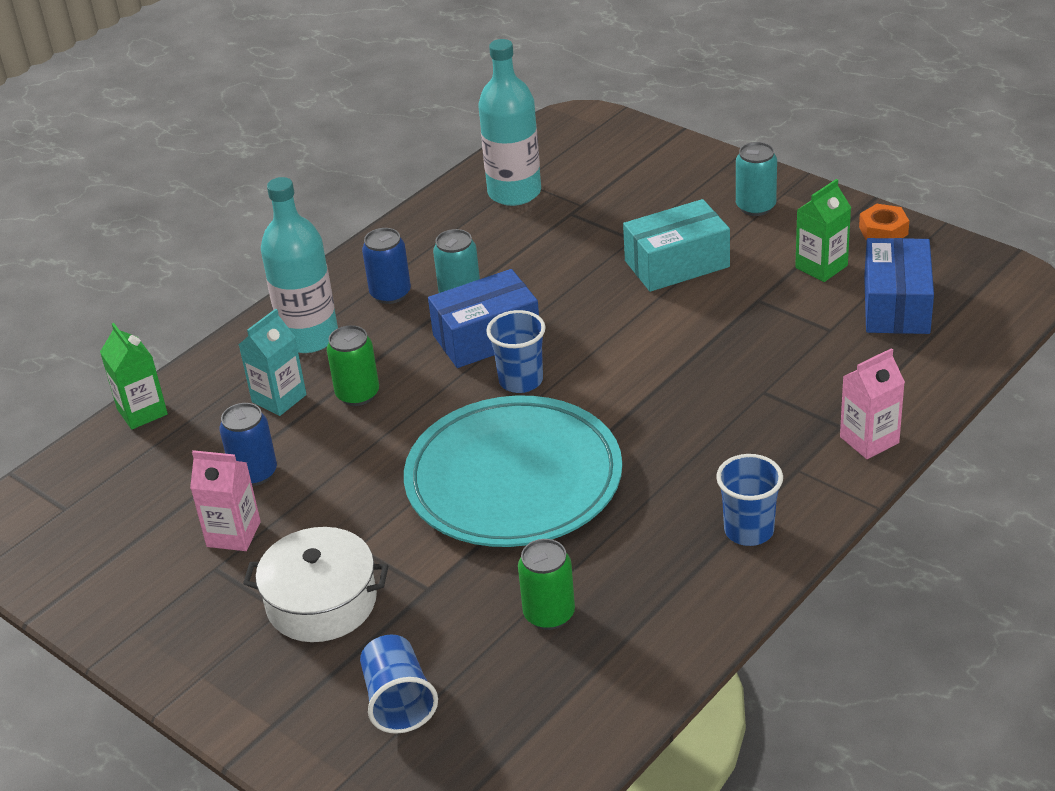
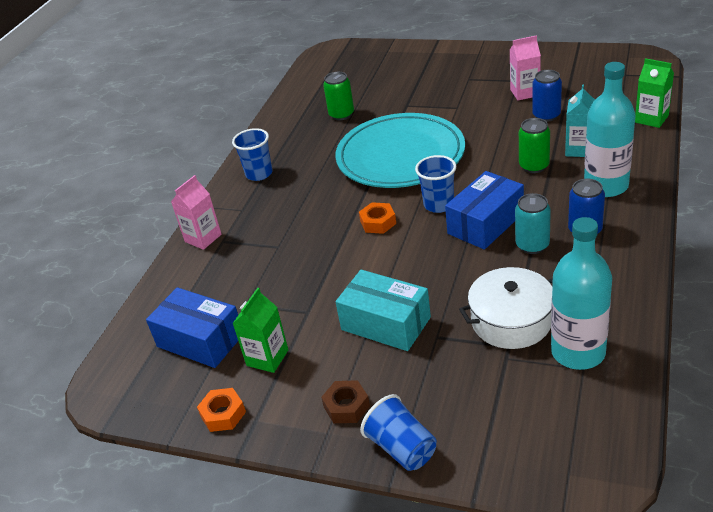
camera: 160 degrees right, 0 degrees up
(321, 602) = (452, 86): white pot -> white pot (511, 321)
(398, 701) = (386, 72): blue cup -> blue cup (402, 448)
(614, 382) = (378, 222): none -> orange nut
(677, 264) = (385, 323): turquoise box -> turquoise box turned 75 degrees clockwise
(755, 207) = (346, 406): turquoise can -> brown nut
(896, 305) = (200, 340): blue box -> blue box turned 45 degrees counterclockwise

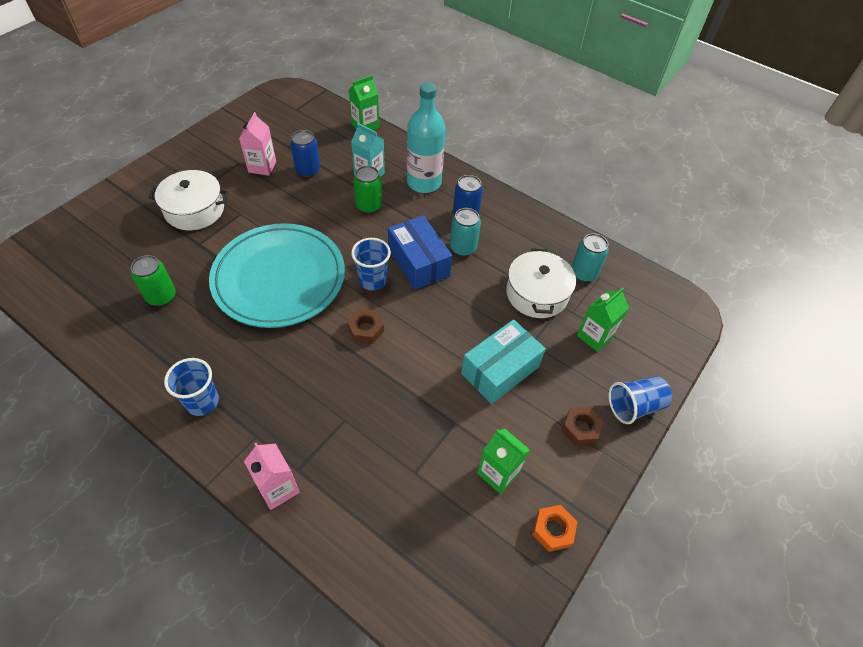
camera: 80 degrees left, 15 degrees up
(200, 340) = (445, 529): blue box -> none
(378, 222) = (366, 329): orange nut -> brown nut
(441, 87) = (194, 210): none -> white pot
(483, 387) = (595, 336): none -> green carton
(578, 352) = (583, 273): turquoise bottle -> turquoise can

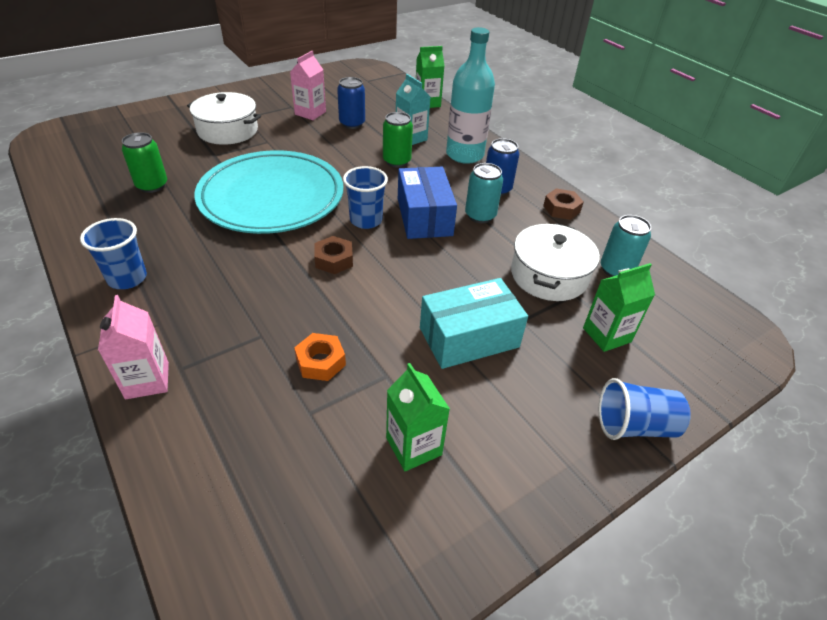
camera: 20 degrees right, 10 degrees down
(553, 530) = (457, 540): orange nut -> orange nut (320, 362)
(580, 429) = (547, 429): brown nut -> brown nut (561, 209)

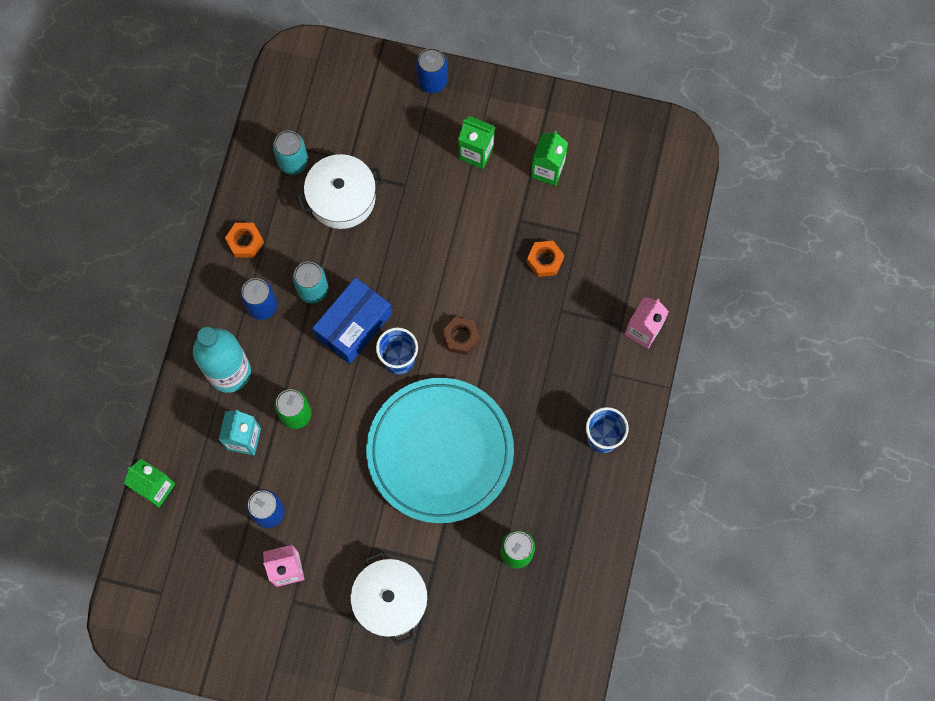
camera: 130 degrees left, 30 degrees up
(469, 337) = (448, 202): turquoise box -> none
(561, 209) = (245, 242): brown nut -> orange nut
(606, 335) = (370, 132): green carton -> green carton (476, 152)
(634, 426) = (432, 81): blue cup -> blue can

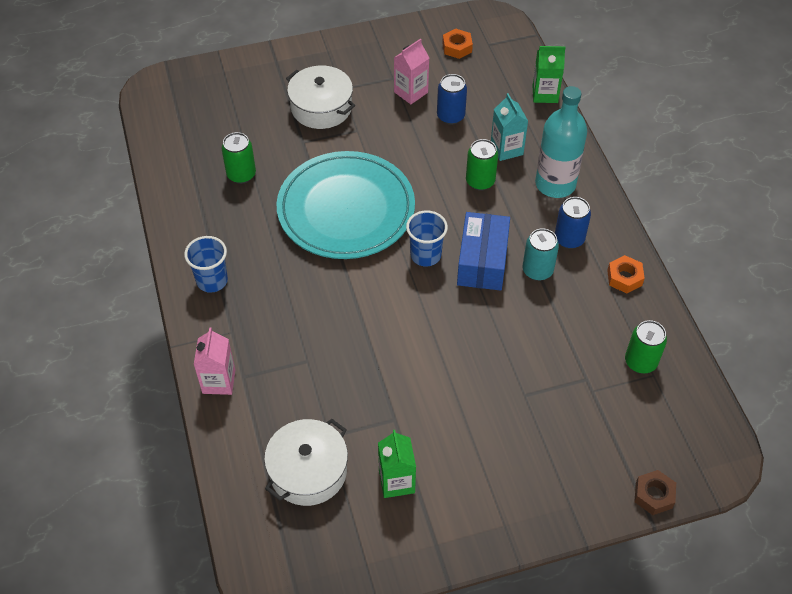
camera: 150 degrees right, 20 degrees down
(293, 162) = (640, 362): turquoise can -> green can
(342, 198) = (572, 354): white pot -> white pot (308, 471)
(432, 81) = (572, 509): blue can -> none
(461, 337) = (384, 296): brown nut -> brown nut (654, 495)
(476, 152) = (478, 460): green carton -> none
(545, 260) = (347, 395): orange nut -> orange nut (457, 47)

